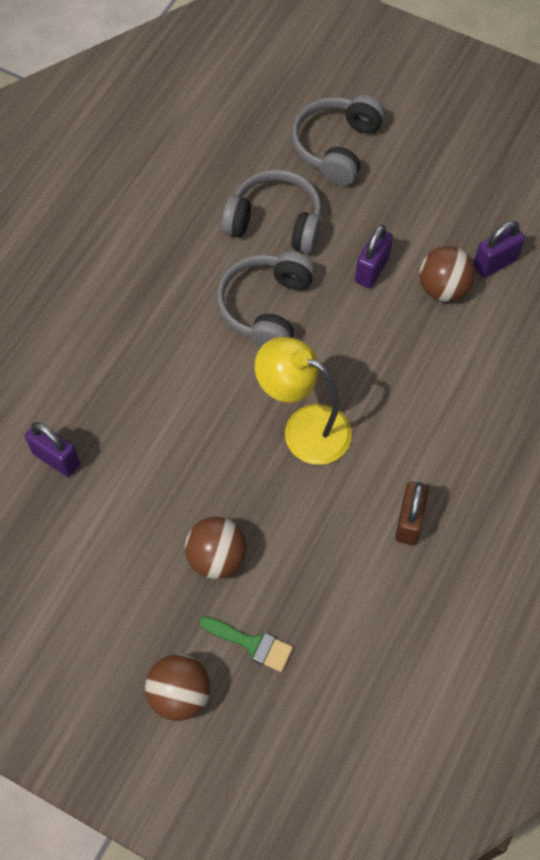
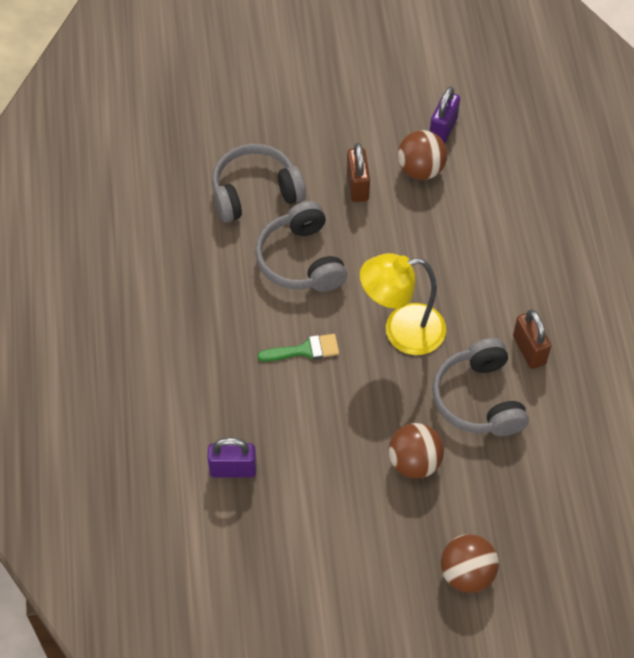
camera: 35 degrees left, 5 degrees down
(251, 644) = (488, 505): green brush -> green brush (304, 350)
(336, 147) = (255, 108): grey headphones -> grey headphones (479, 399)
(372, 270) = (357, 186): purple padlock -> brown padlock

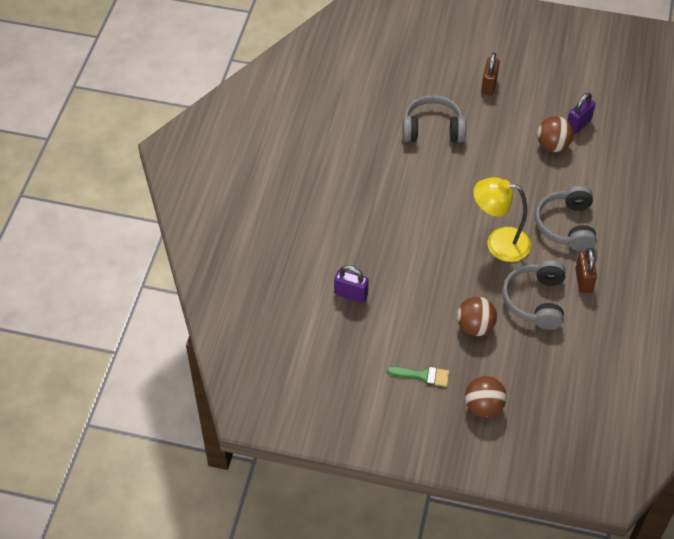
camera: 20 degrees right, 5 degrees down
(301, 260) = (447, 179): grey headphones -> grey headphones (566, 225)
(304, 350) = (427, 235): green brush -> green brush (422, 375)
(357, 186) = (504, 144): brown padlock -> brown padlock (489, 85)

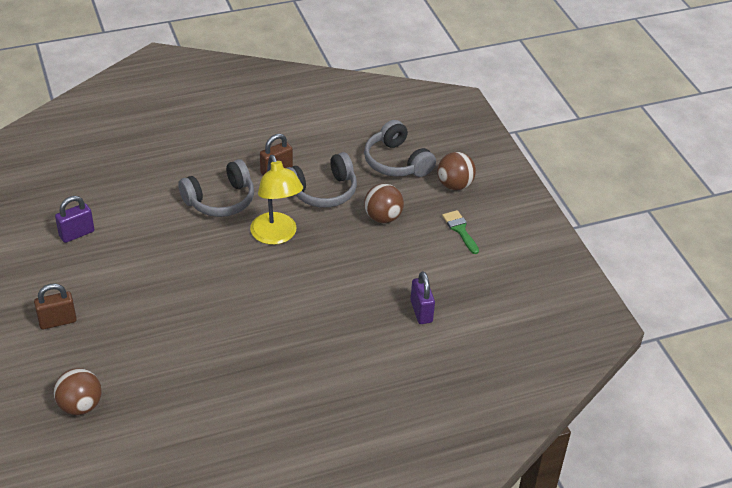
camera: 125 degrees left, 10 degrees down
(432, 129) = (157, 341): grey headphones -> grey headphones (396, 162)
(552, 145) = (120, 242): brown ball -> brown ball (80, 405)
(578, 124) = (77, 234): purple padlock -> purple padlock turned 45 degrees counterclockwise

